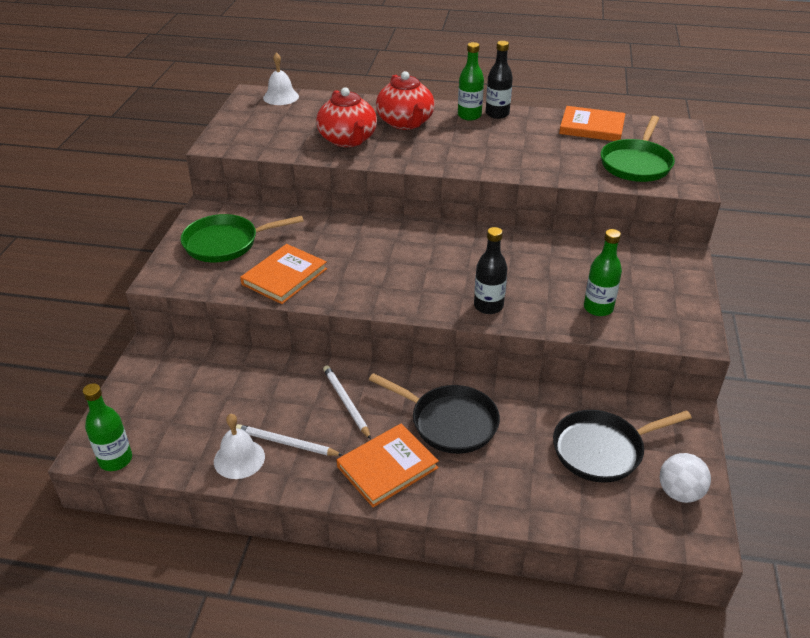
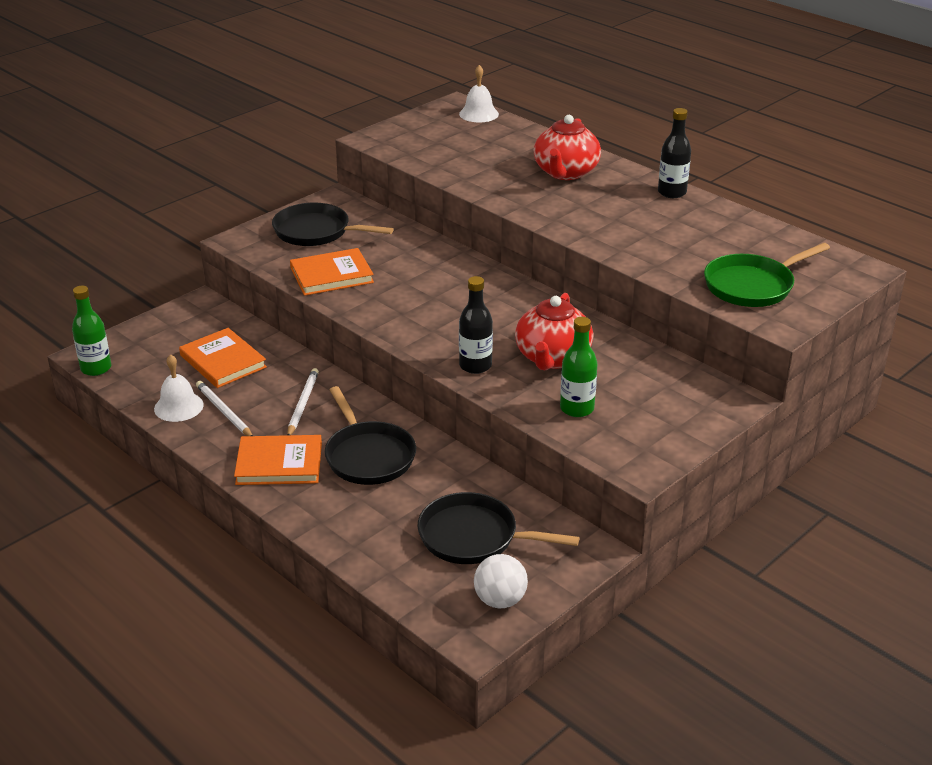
camera: 35 degrees right, 5 degrees down
(225, 243) = (316, 232): green pan -> black pan
(348, 140) = (489, 171): red teapot -> red teapot (552, 358)
(469, 115) = (640, 185): green bottle -> none
(592, 127) = (757, 236): orange book -> orange book (223, 361)

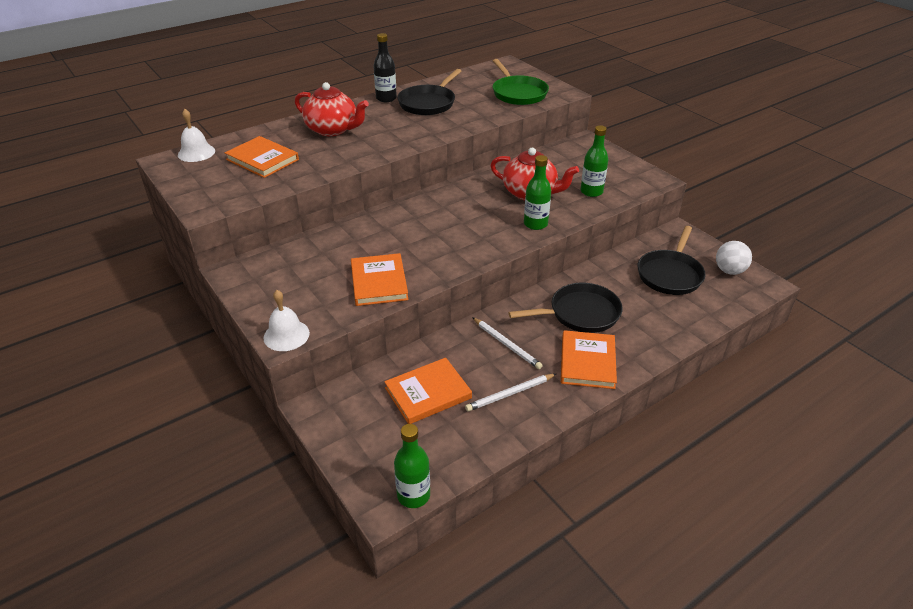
camera: 80 degrees left, 5 degrees up
(178, 406) = (496, 426): white bell -> white bell (286, 335)
(302, 404) = (507, 344): white pencil -> white pencil turned 150 degrees counterclockwise
(316, 232) = (293, 287): black pan -> black pan (428, 103)
(475, 366) = (535, 224): black bottle -> green bottle
(477, 147) = (262, 160): none -> orange book

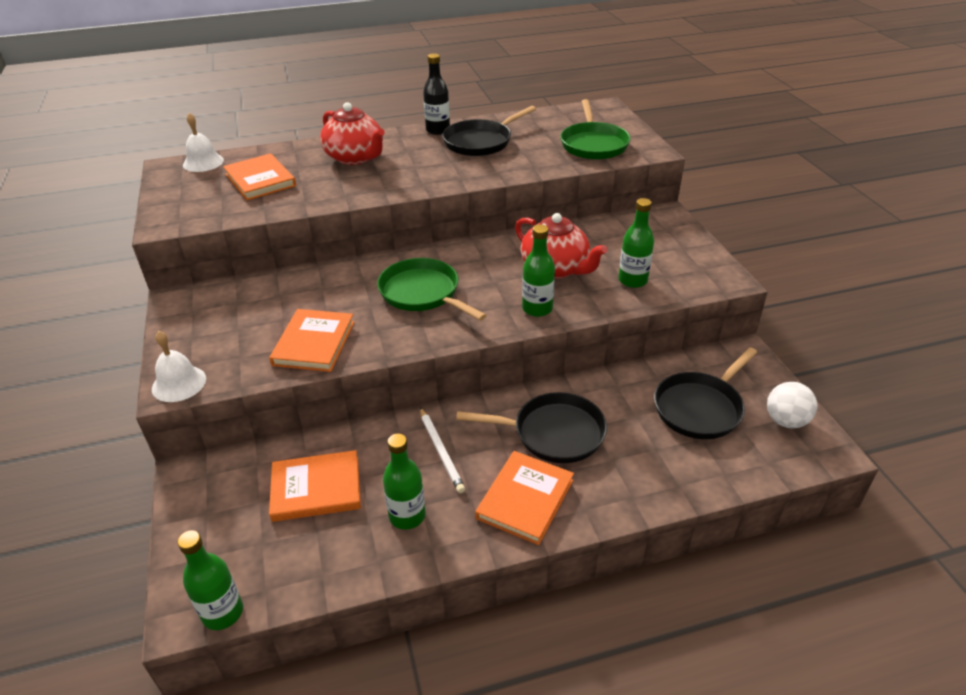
camera: 20 degrees right, 0 degrees up
(440, 229) = (423, 293): none -> green pan
(510, 394) = (407, 516): white pencil -> green bottle

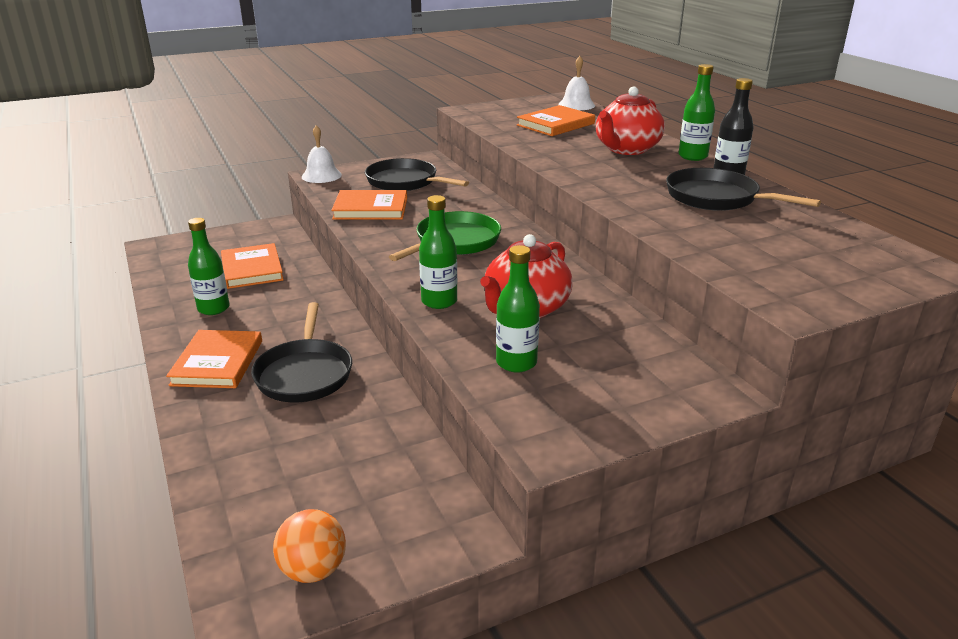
camera: 80 degrees right, 10 degrees down
(223, 612) = (148, 256): green bottle -> green bottle (692, 156)
(441, 451) = (286, 315): white pencil -> none
(525, 499) = (217, 363): orange book -> orange book turned 75 degrees clockwise
(593, 144) = (777, 264): green pan -> none
(700, 408) = (342, 483): black pan -> black pan (405, 182)
(786, 421) = (313, 570): white ball -> orange ball

